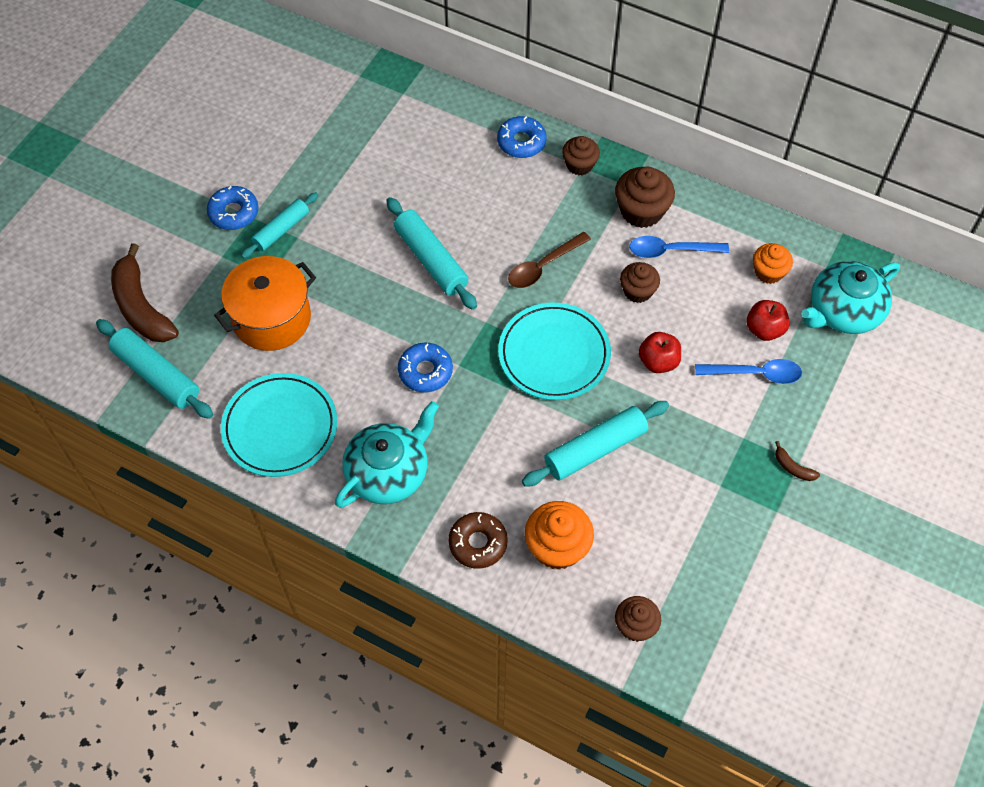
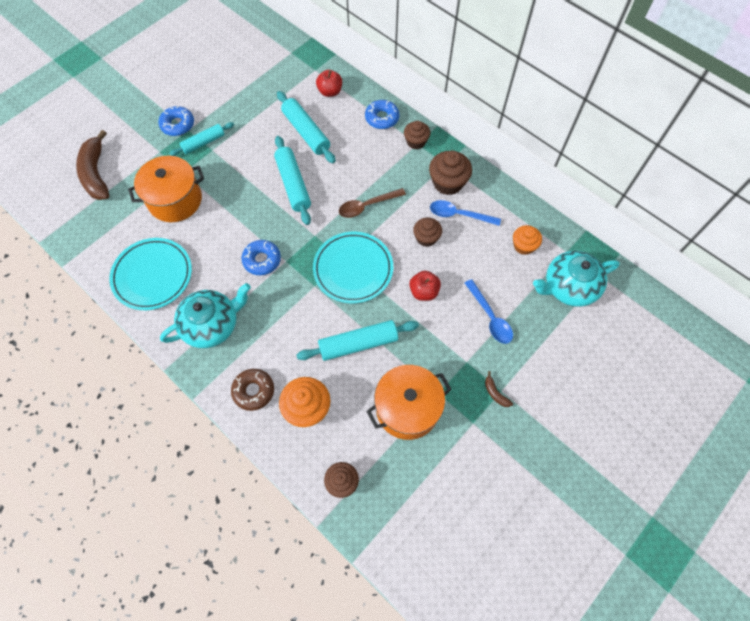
camera: 15 degrees right, 5 degrees up
(156, 375) = (88, 221): turquoise rolling pin -> turquoise rolling pin (306, 132)
(687, 514) = (407, 408): none -> orange pot
(755, 374) = (490, 317): blue spoon -> blue spoon turned 45 degrees clockwise
(764, 329) = (507, 286): red apple -> red apple (330, 92)

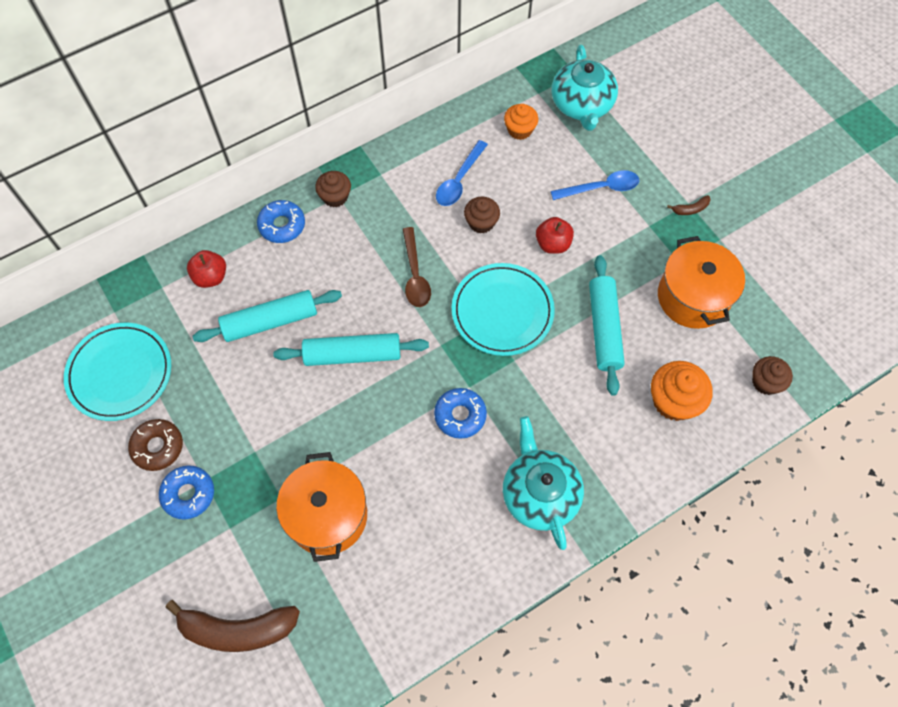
camera: 75 degrees left, 0 degrees up
(152, 275) = (445, 562): turquoise plate -> turquoise plate (120, 373)
(203, 143) = (237, 461): turquoise rolling pin -> none
(253, 391) = (641, 457): brown donut -> brown donut (158, 447)
(448, 183) = (409, 179): brown cupcake -> none

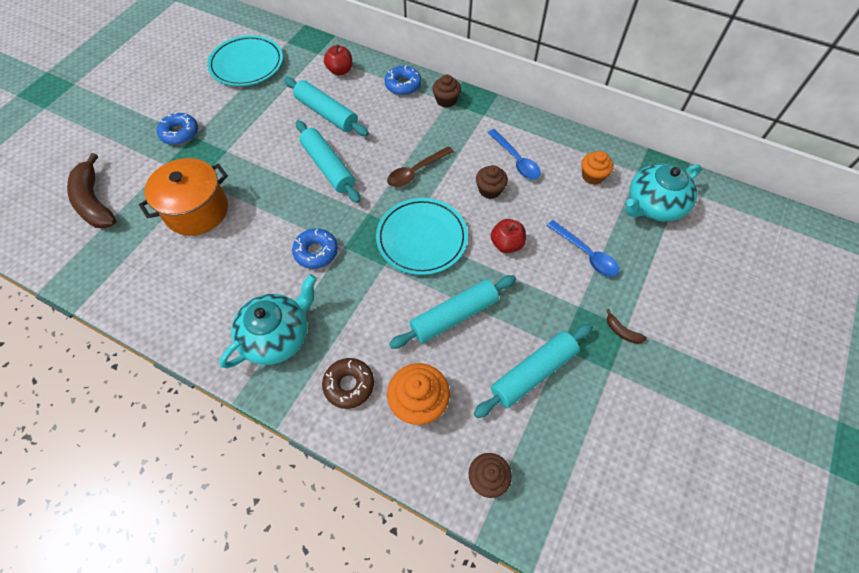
camera: 60 degrees right, 5 degrees down
(158, 447) = (205, 104): brown donut -> brown donut (349, 385)
(459, 180) = (516, 160): blue spoon -> blue spoon turned 120 degrees counterclockwise
(693, 297) = (533, 373): orange pot -> turquoise rolling pin

